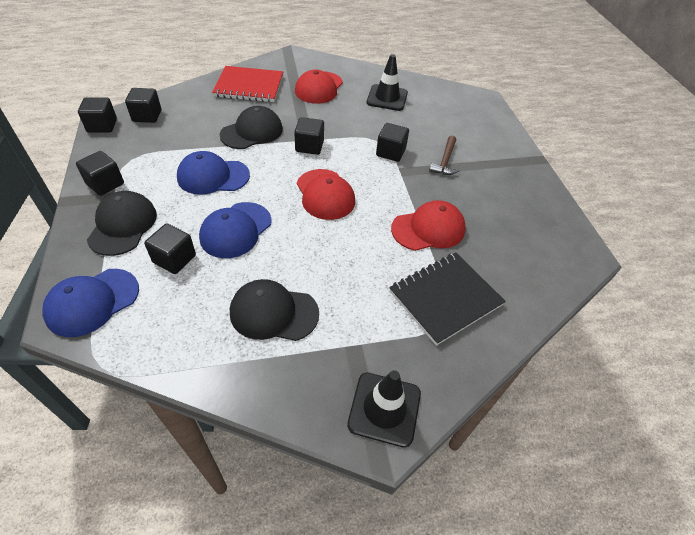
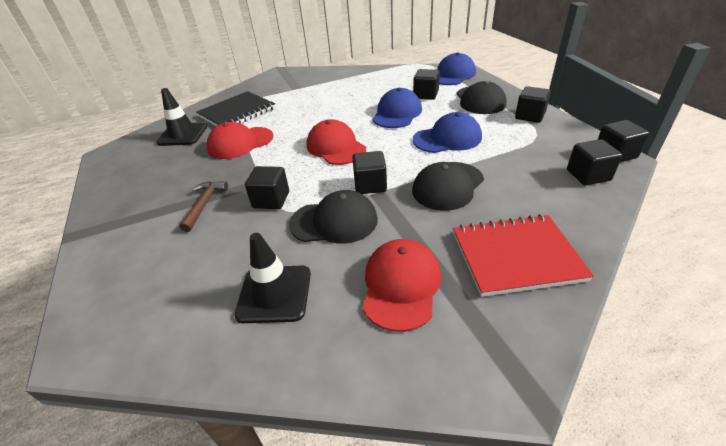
camera: 175 degrees right, 10 degrees down
(273, 313) = (347, 89): black cap -> black cap (334, 221)
(384, 409) = (278, 77): black traffic cone -> black traffic cone (182, 134)

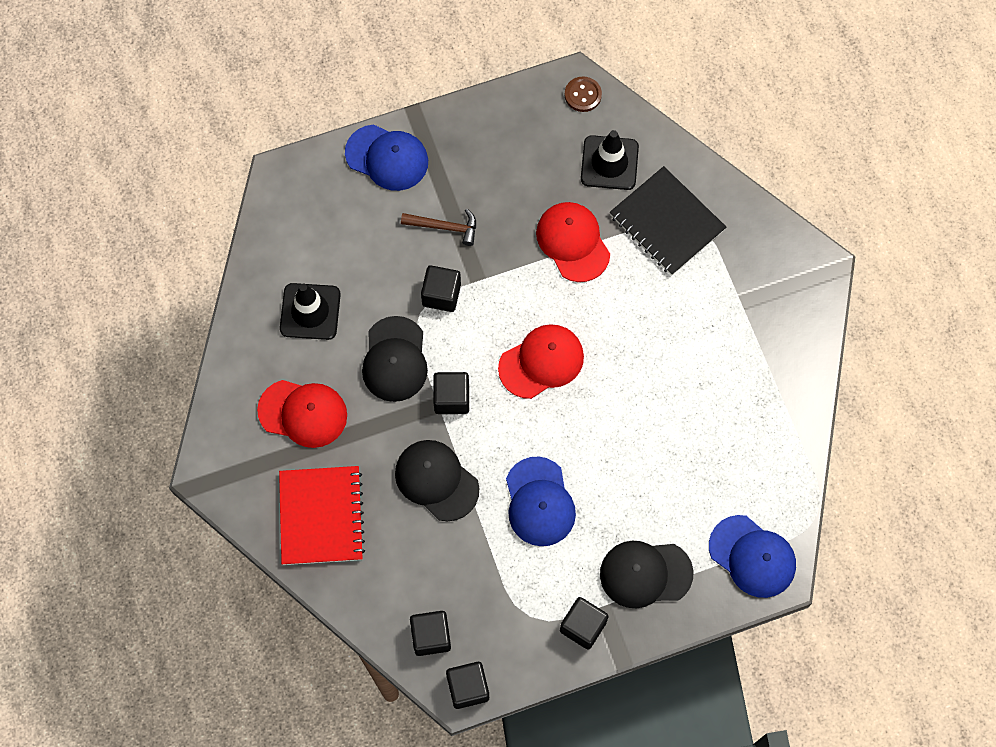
camera: 90 degrees right, 30 degrees up
(120, 149) = (583, 95): none -> brown button
(397, 113) = (623, 448): blue cap -> blue cap (387, 158)
(425, 95) = (679, 498): black cube -> none

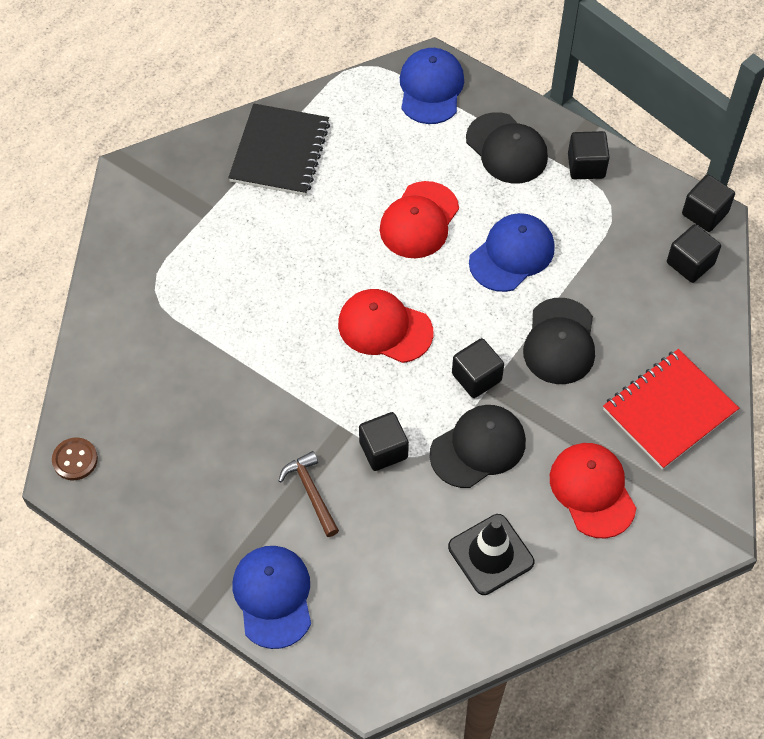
camera: 125 degrees left, 10 degrees down
(573, 242) = (245, 373): red cap -> red cap (419, 220)
(609, 163) = (137, 392): black traffic cone -> none
(666, 223) = (169, 309): black notebook -> black notebook (280, 152)

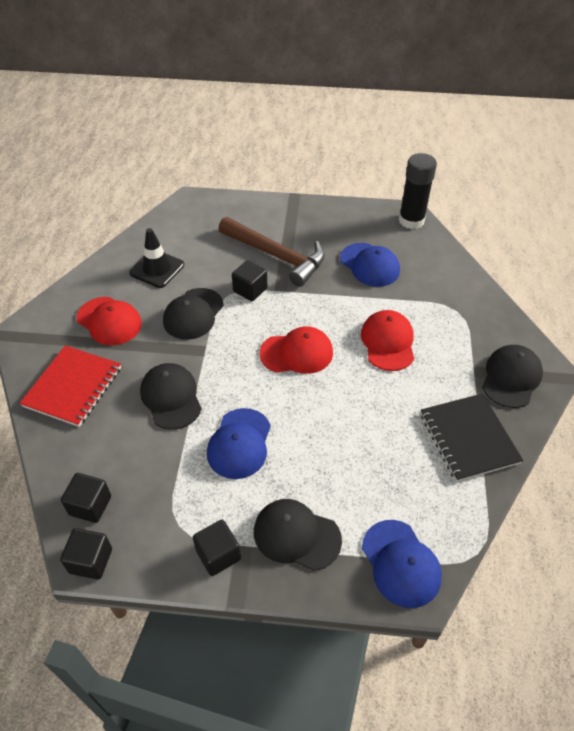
camera: 150 degrees right, 10 degrees down
(75, 460) = (411, 220): brown button -> black glue stick
(177, 186) = (511, 378): none -> black cap
(273, 596) = (262, 211): blue cap -> blue cap (369, 265)
(311, 492) = (276, 256): brown hammer -> brown hammer, size x2.05
(419, 220) = (325, 436): red cap -> red cap (388, 342)
(476, 377) = (217, 351): black cube -> none

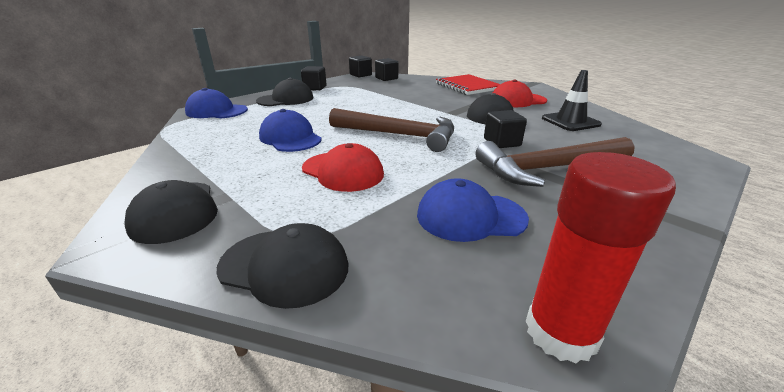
camera: 130 degrees right, 20 degrees down
(171, 397) = (423, 99): black cap -> black cap (284, 266)
(239, 443) = (360, 103): blue cap -> blue cap (290, 138)
(297, 353) = (399, 135): red cap -> brown hammer
(411, 220) = (561, 332): black glue stick -> red glue stick
(468, 438) = (203, 158): black notebook -> none

